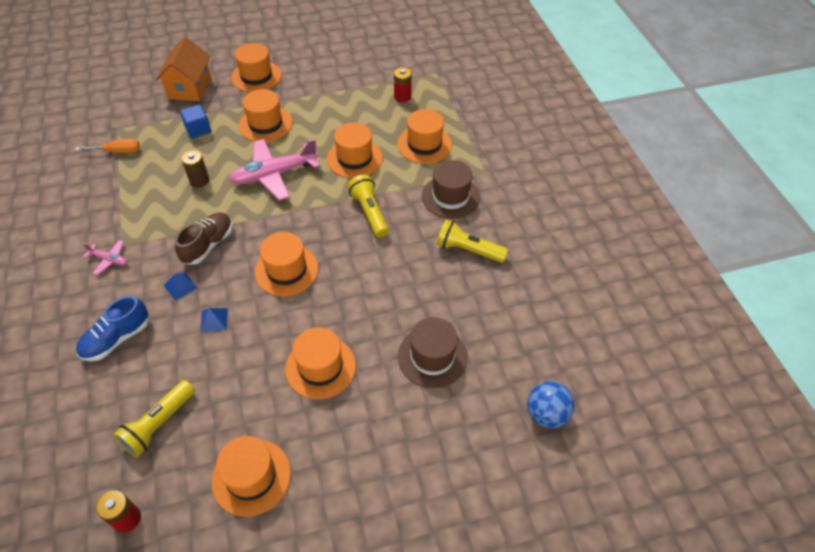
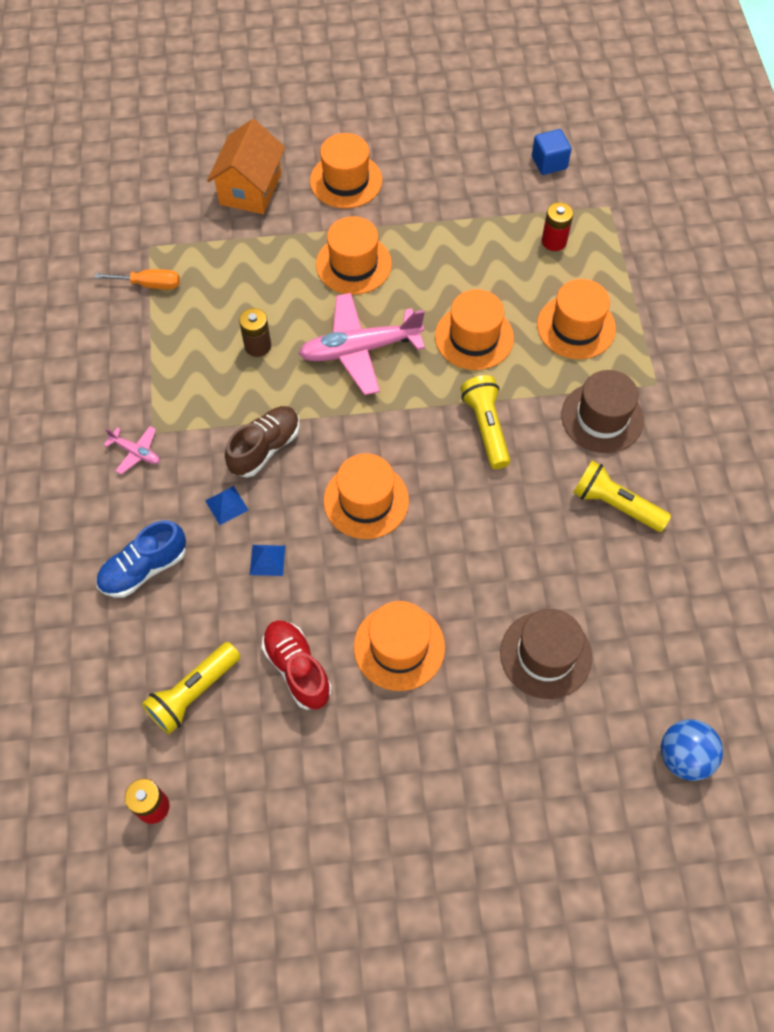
camera: 10 degrees right, 10 degrees up
(198, 129) = (259, 262): blue cube -> blue cube (549, 162)
(242, 394) = (297, 669): none -> red shoe
(251, 477) = (302, 779): orange hat -> none

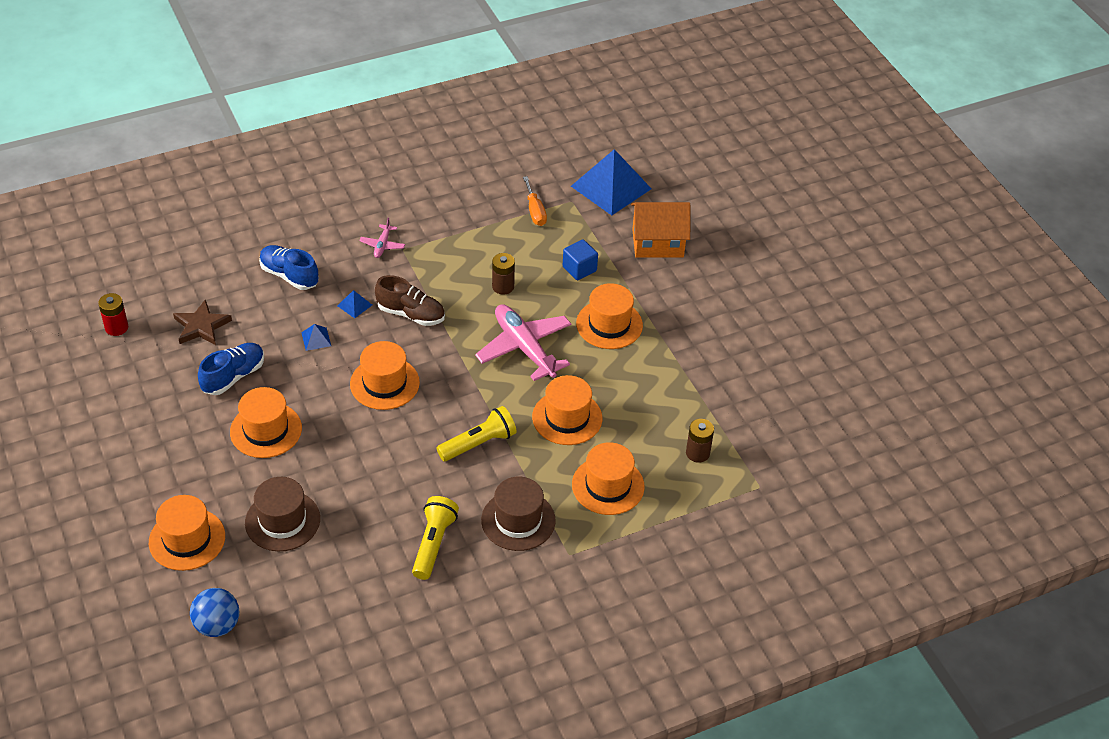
camera: 70 degrees right, 15 degrees down
(144, 205) = (611, 187): none -> blue pyramid
(193, 693) = (201, 326): yellow flashlight -> brown star
(297, 669) = (233, 376): red shoe -> blue shoe
(346, 181) = (696, 299): orange hat -> orange hat (187, 539)
(549, 162) = (790, 433): blue cube -> blue cube (579, 269)
(554, 241) = (697, 453): red battery -> brown battery

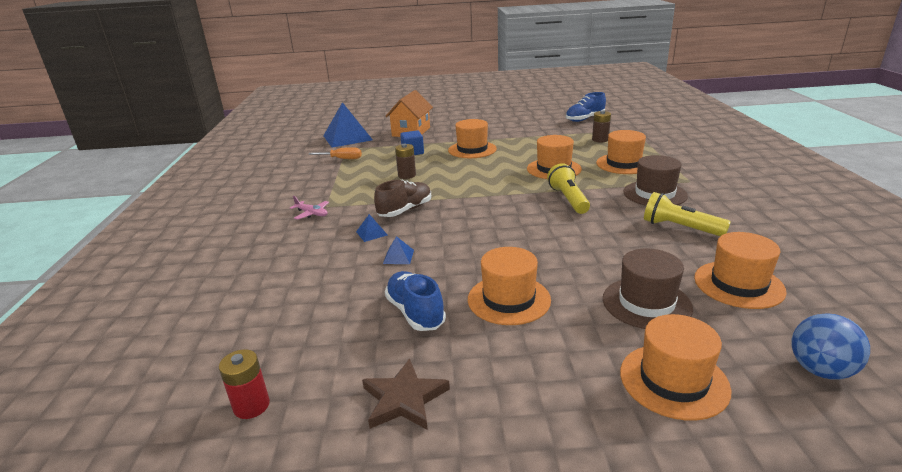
camera: 65 degrees left, 20 degrees down
(201, 326) = (318, 327): brown star -> brown star (404, 399)
(289, 275) = (299, 262): blue shoe -> blue shoe (585, 119)
(384, 383) = (479, 229): orange hat -> orange hat (738, 284)
(524, 348) = (475, 175): pink plane -> none

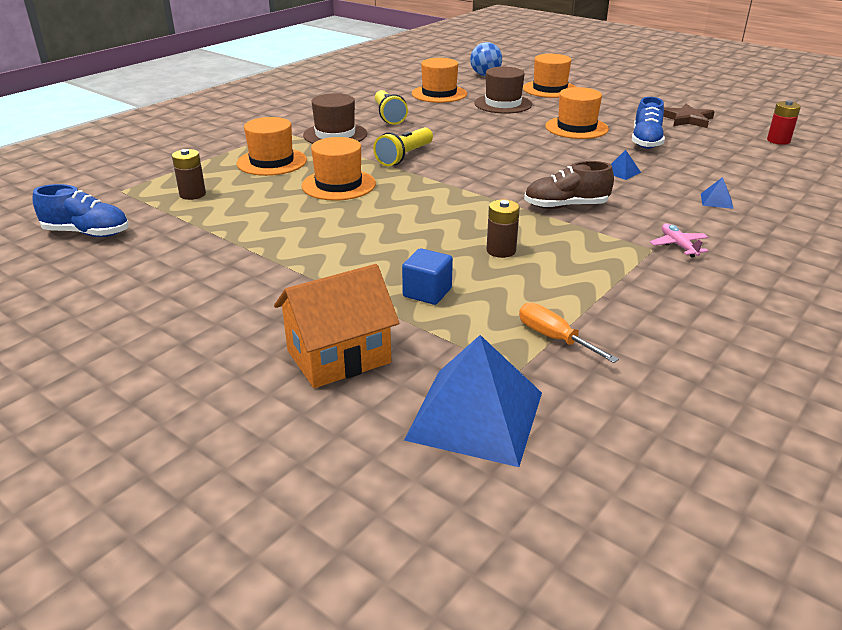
camera: 140 degrees left, 5 degrees up
(371, 233) = (626, 198): blue pyramid -> blue pyramid (716, 201)
(472, 149) = (346, 254): orange hat -> none

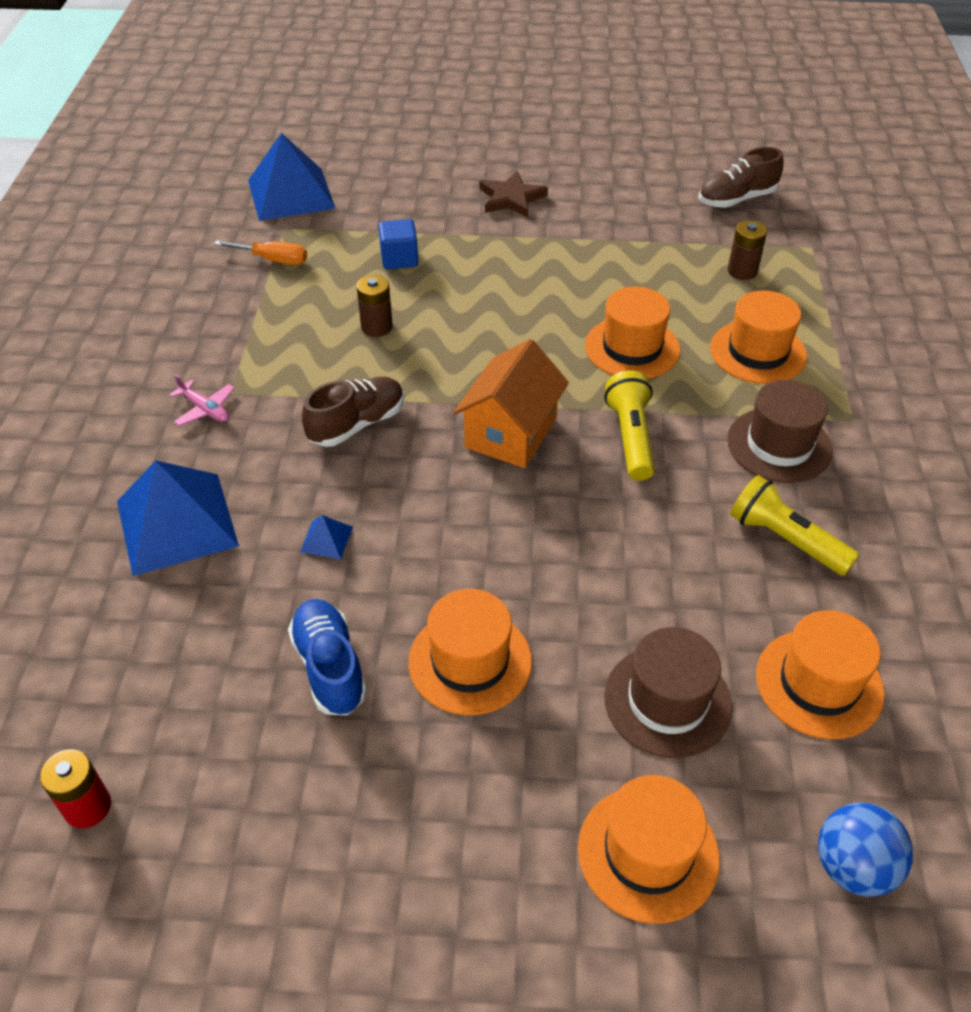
camera: 145 degrees right, 15 degrees up
(87, 233) = (736, 199): blue shoe -> brown shoe
(338, 357) = (408, 192): orange house -> orange house (511, 433)
(687, 119) = (285, 827): brown star -> brown star (511, 198)
(716, 201) = (177, 523): blue pyramid -> blue pyramid, size x2.47

